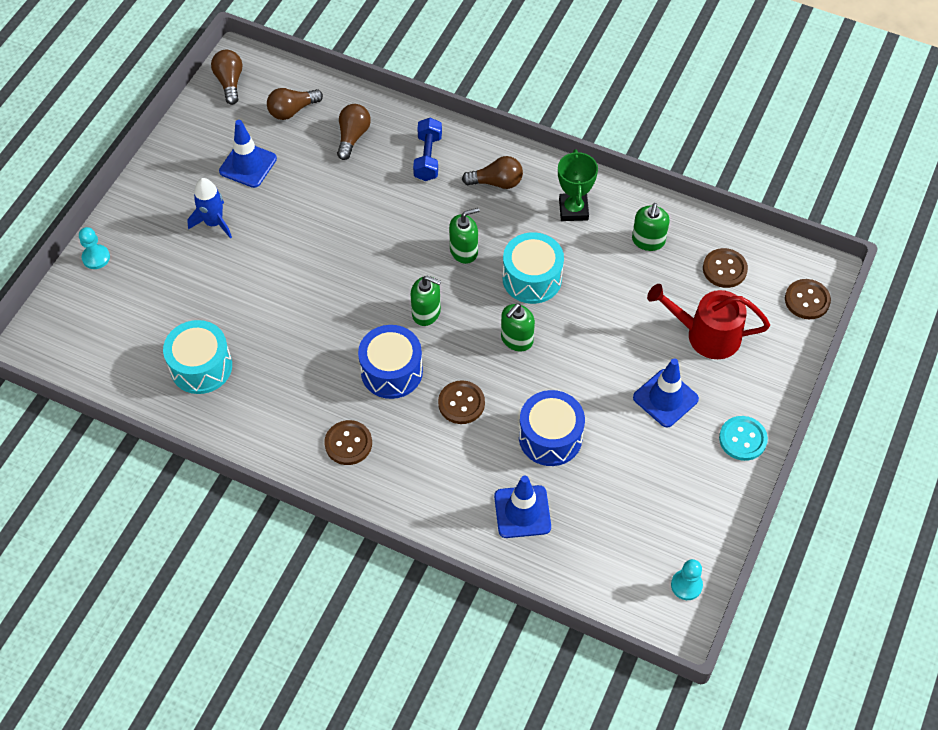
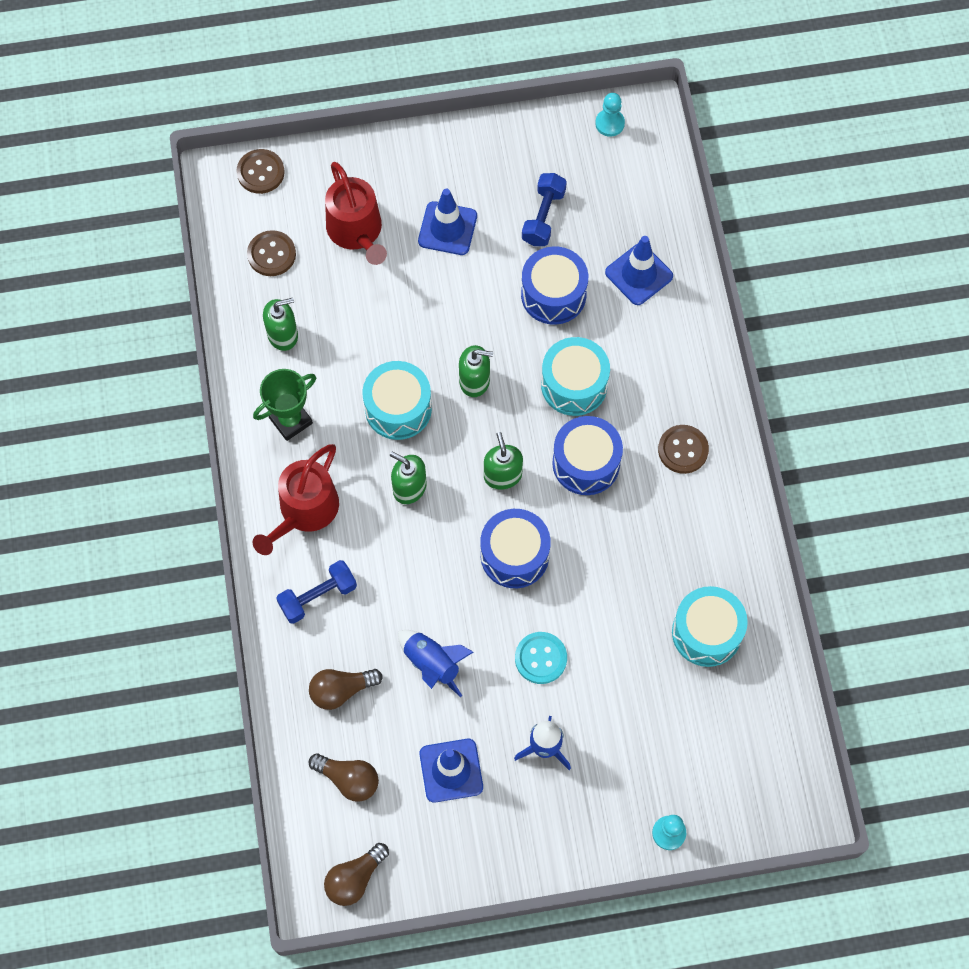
camera: 125 degrees left, 10 degrees up
(326, 194) = (432, 664): none -> blue rocket
(360, 284) = (514, 555): none -> blue drum
(461, 403) = (574, 385): brown button -> turquoise drum
(496, 182) = (305, 510): brown light bulb -> red watering can
(627, 474) = (543, 217): none -> blue dumbbell
(742, 439) = (444, 151): turquoise button -> turquoise button (540, 658)

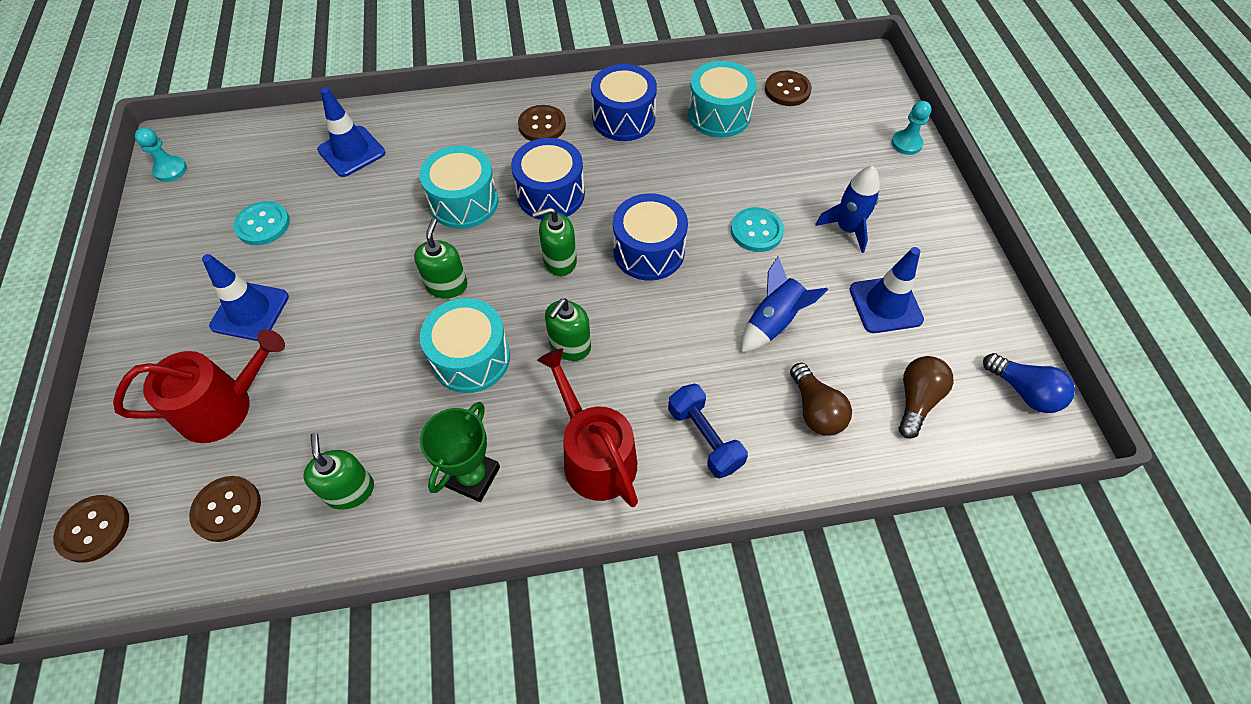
camera: 90 degrees left, 10 degrees down
(290, 420) = (473, 477): green trophy -> green trophy turned 60 degrees clockwise
(305, 510) = (595, 456): red watering can -> red watering can turned 150 degrees counterclockwise
(355, 878) = (1024, 391): brown light bulb -> blue light bulb
(543, 217) = (263, 225): blue dumbbell -> turquoise button
(553, 294) = (358, 217): blue drum -> blue drum (623, 118)
(751, 712) = (787, 90): none -> brown button

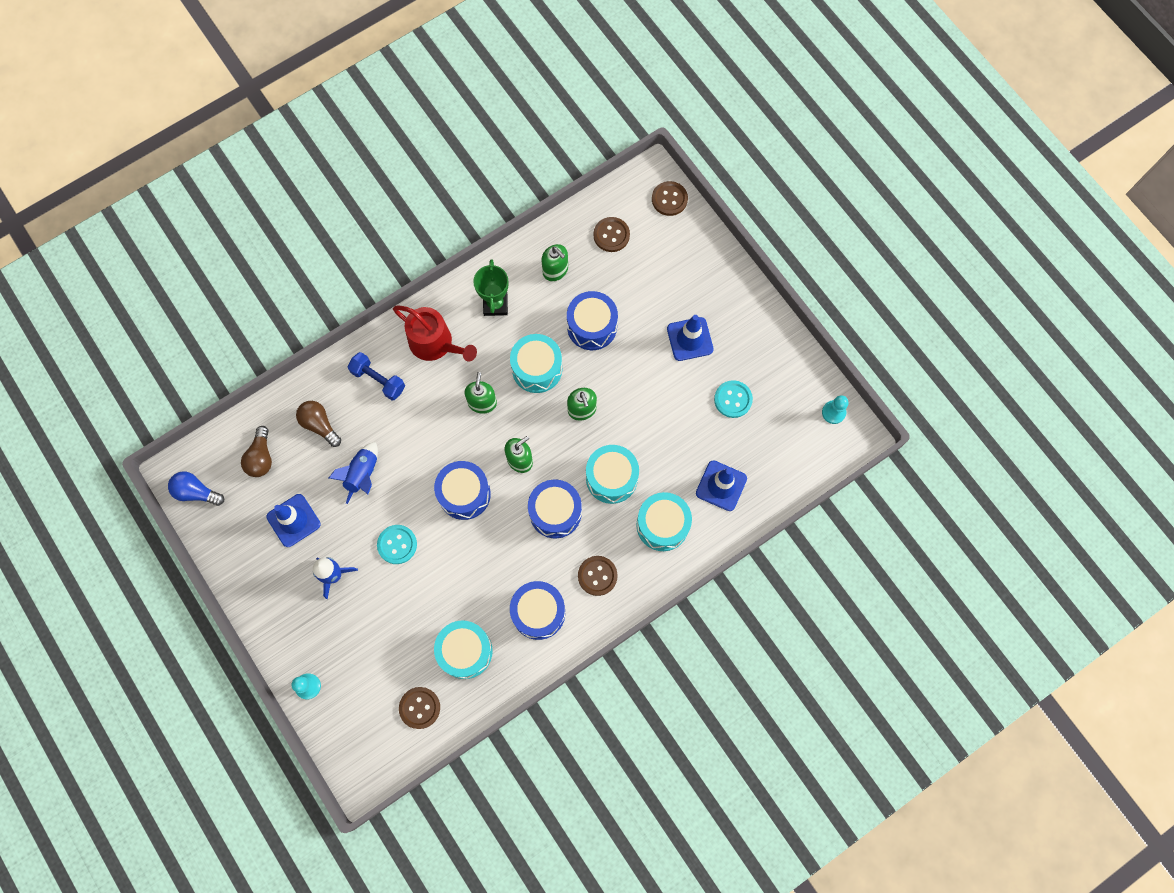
camera: 155 degrees right, 15 degrees up
(224, 407) = (657, 281): red watering can -> none
(359, 382) = (592, 326): none -> blue drum
(442, 141) = (662, 525): none -> turquoise drum

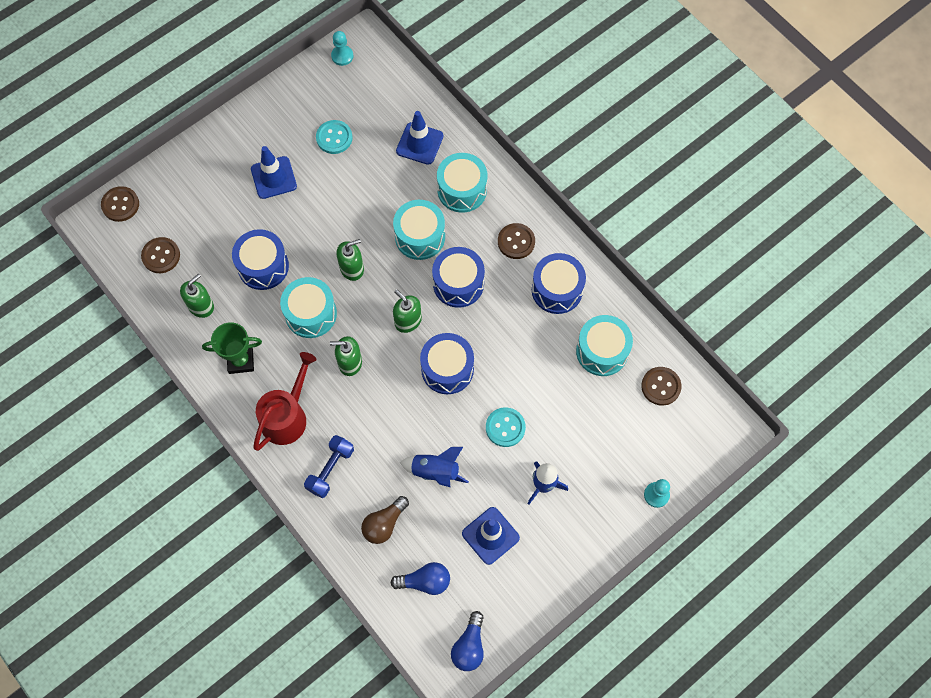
camera: 95 degrees left, 5 degrees down
(261, 457) = (425, 581): brown light bulb -> blue light bulb

